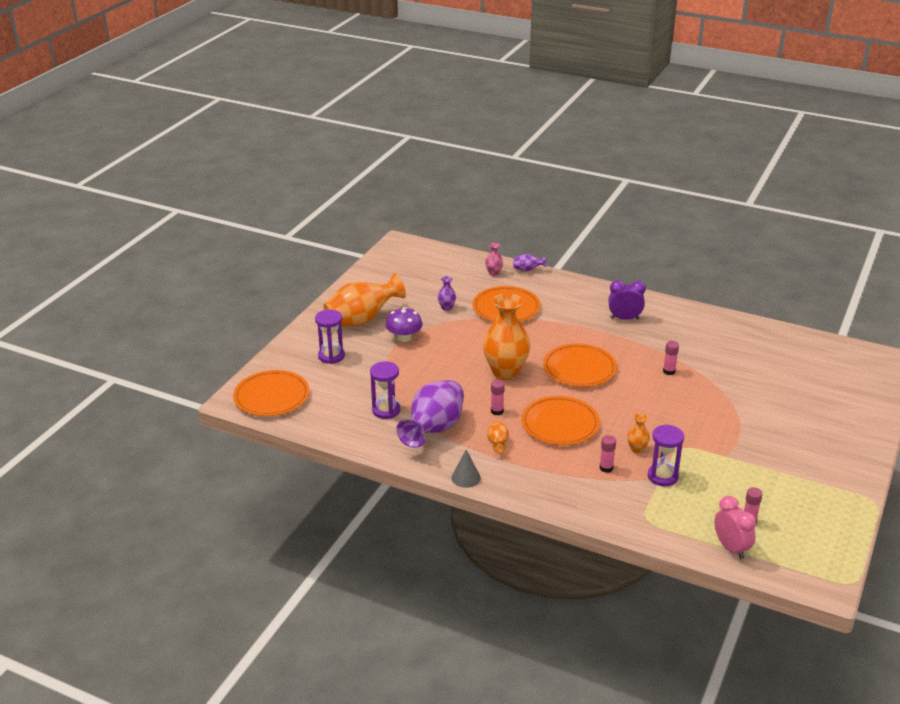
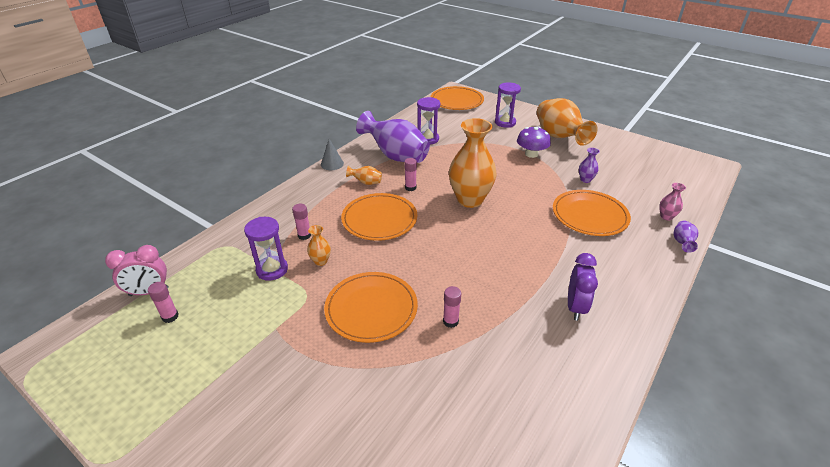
camera: 100 degrees right, 5 degrees up
(579, 368) = (468, 248): orange plate -> orange plate (371, 309)

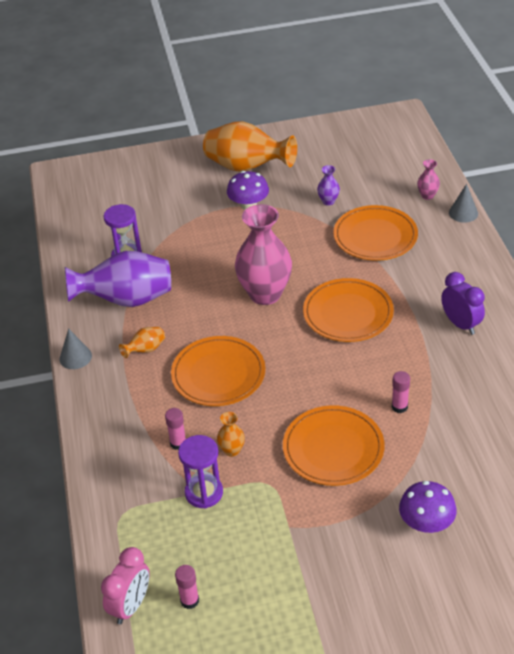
camera: 45 degrees left, 5 degrees up
(347, 411) = (426, 523): none -> purple mushroom
(410, 188) = (195, 322): pink glue stick -> none
(457, 101) = (82, 187): orange plate -> orange plate (348, 313)
(470, 200) = (265, 294): orange vase -> pink vase
(505, 122) = (173, 183): purple hourglass -> none
(682, 243) = (463, 213): purple vase -> grey cone

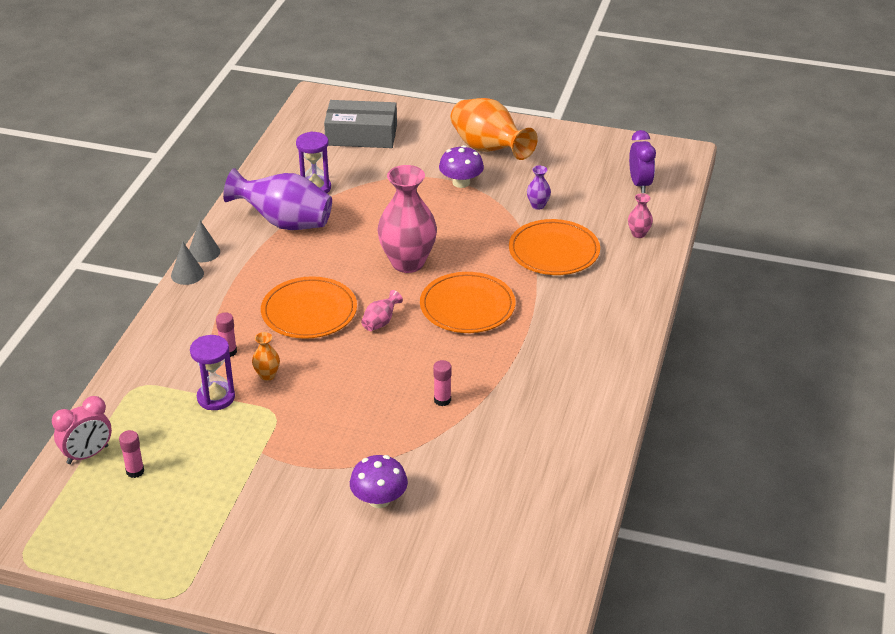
camera: 25 degrees right, 5 degrees down
(127, 193) = (361, 135): none -> grey box
(145, 350) = (265, 268): orange vase -> none
(288, 358) = (380, 322): none -> pink vase
(333, 448) = (353, 409): orange plate -> none
(460, 324) = (563, 355): purple clock -> purple clock (640, 184)
(463, 213) = (659, 261): grey cone -> grey cone (187, 274)

